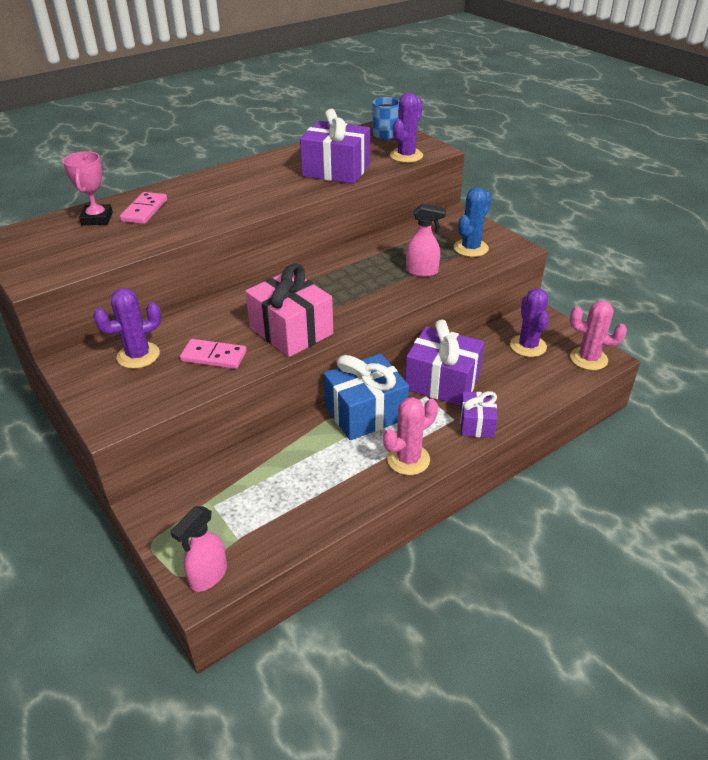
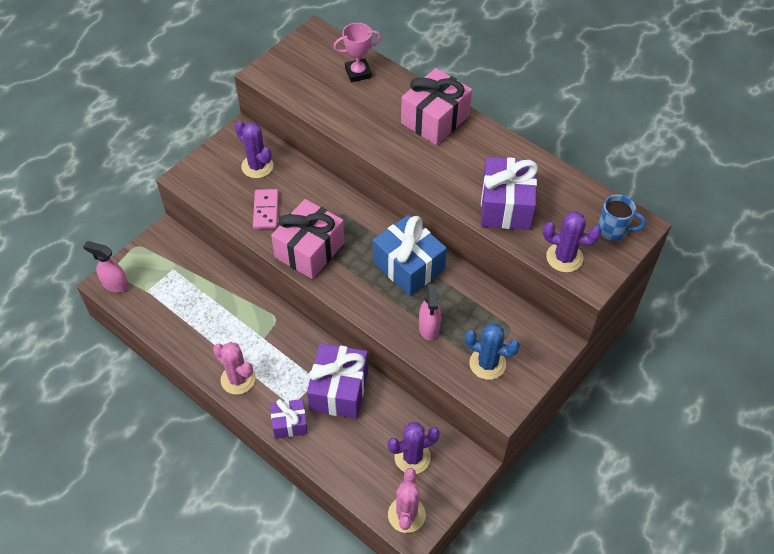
camera: 75 degrees right, 15 degrees up
(144, 210) = (380, 96): pink domino -> none
(204, 187) = (435, 119): none -> pink gift
(365, 413) = (286, 339): blue gift -> blue gift (408, 266)

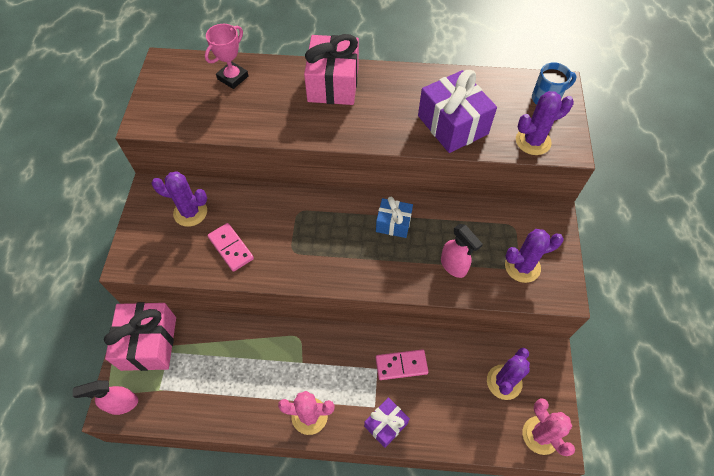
camera: 35 degrees left, 5 degrees up
(309, 250) = (299, 260): pink gift -> pink gift (149, 343)
(339, 390) = (401, 365): purple gift -> pink domino
(408, 266) = (393, 223): blue gift -> blue gift, size x0.57
(487, 364) = (522, 267): blue cactus -> purple cactus

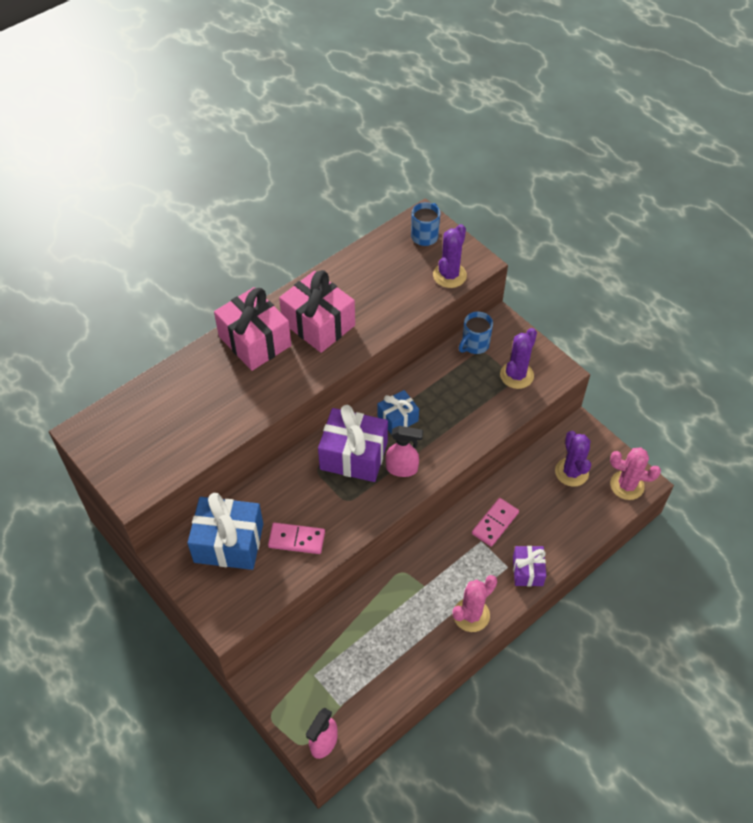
camera: 45 degrees left, 5 degrees down
(149, 343) = (289, 684): pink gift -> pink gift (318, 324)
(190, 212) = (229, 543): purple cactus -> blue gift
(233, 78) = (163, 398): pink trophy -> none
(452, 125) = (382, 305): purple gift -> purple gift (353, 455)
(453, 266) = (472, 413): pink spray bottle -> pink spray bottle (402, 469)
(513, 217) = (474, 345): none -> blue mug

